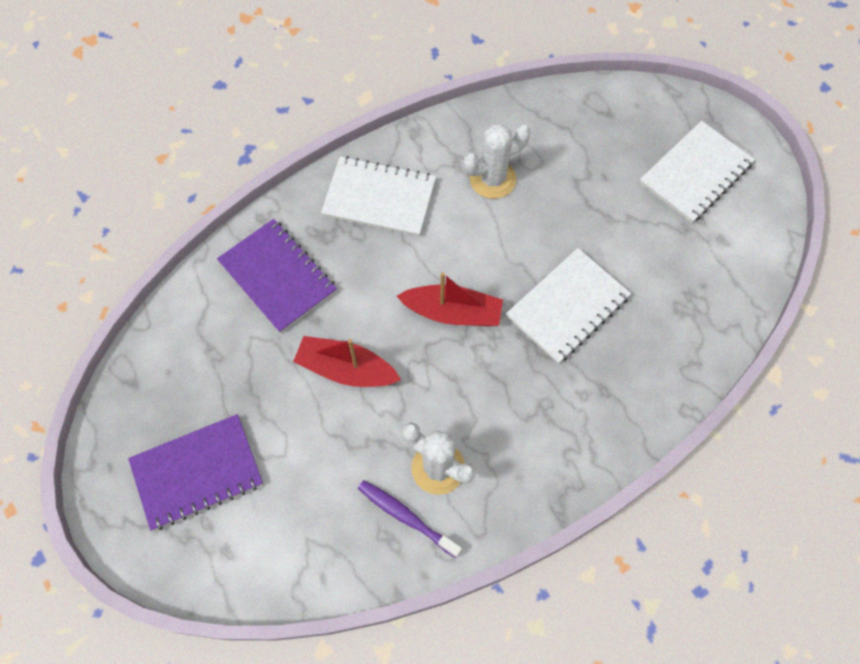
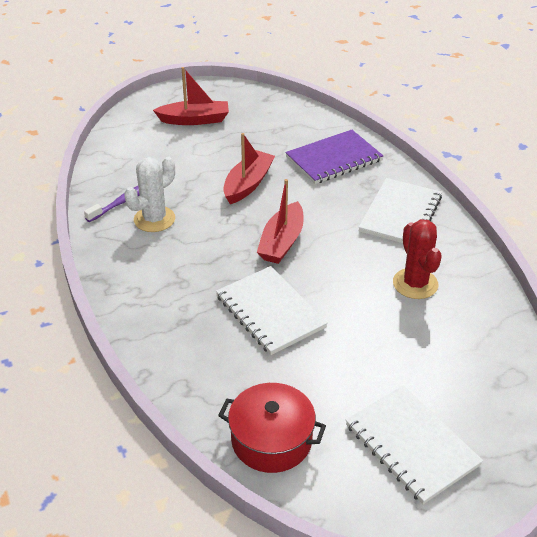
camera: 100 degrees right, 25 degrees down
(197, 472) = (195, 120): purple notebook -> red boat
(492, 179) = (415, 284): white cactus -> red cactus
(727, 280) = (271, 440): none -> red pot

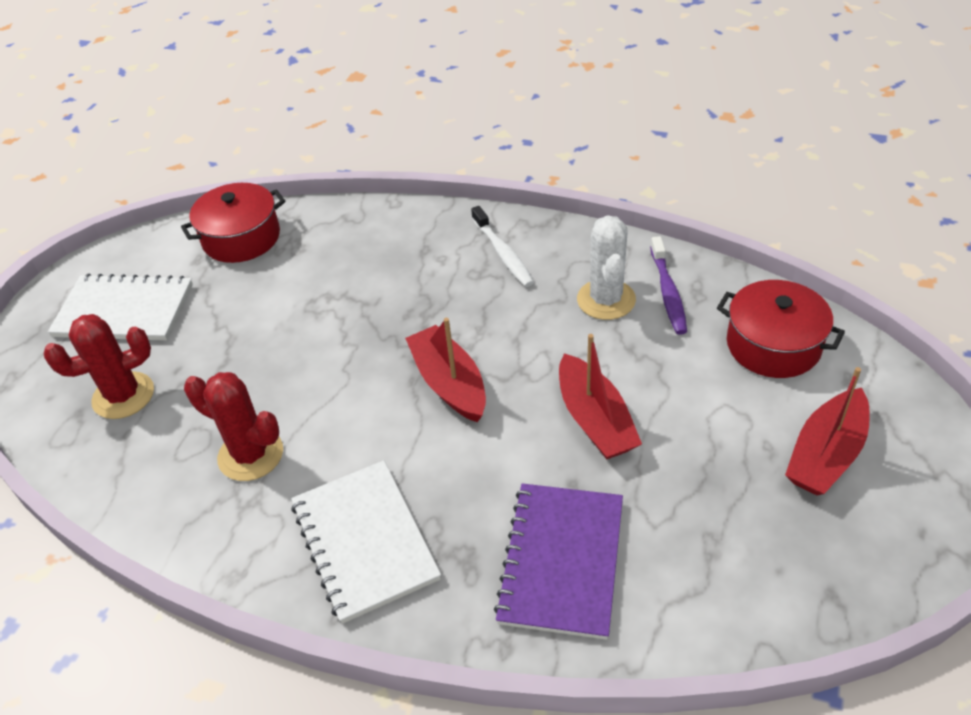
camera: 135 degrees right, 5 degrees up
(135, 154) = (773, 345): none -> red pot
(151, 282) = (503, 253): none -> white toothbrush
(270, 312) = (362, 312): white notebook -> none
(459, 374) = (123, 396): none -> red cactus

